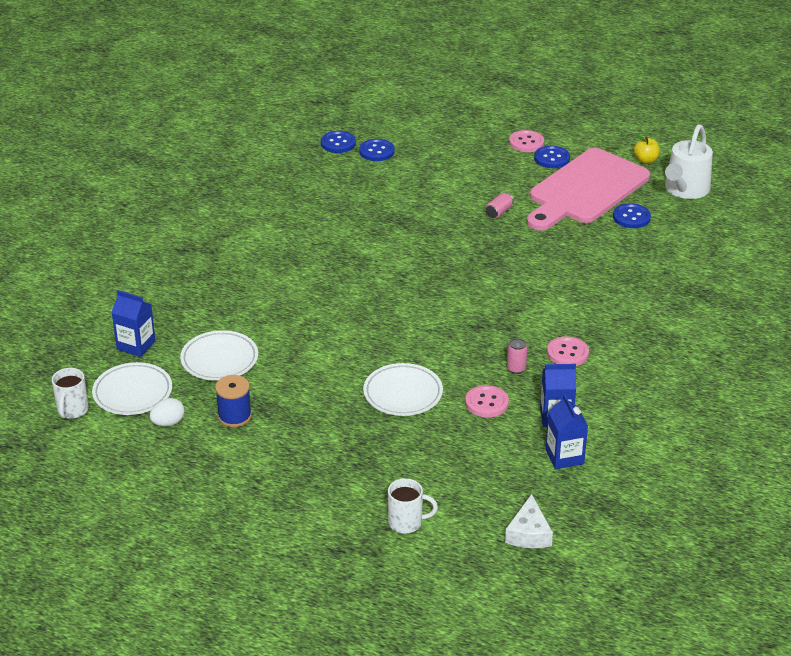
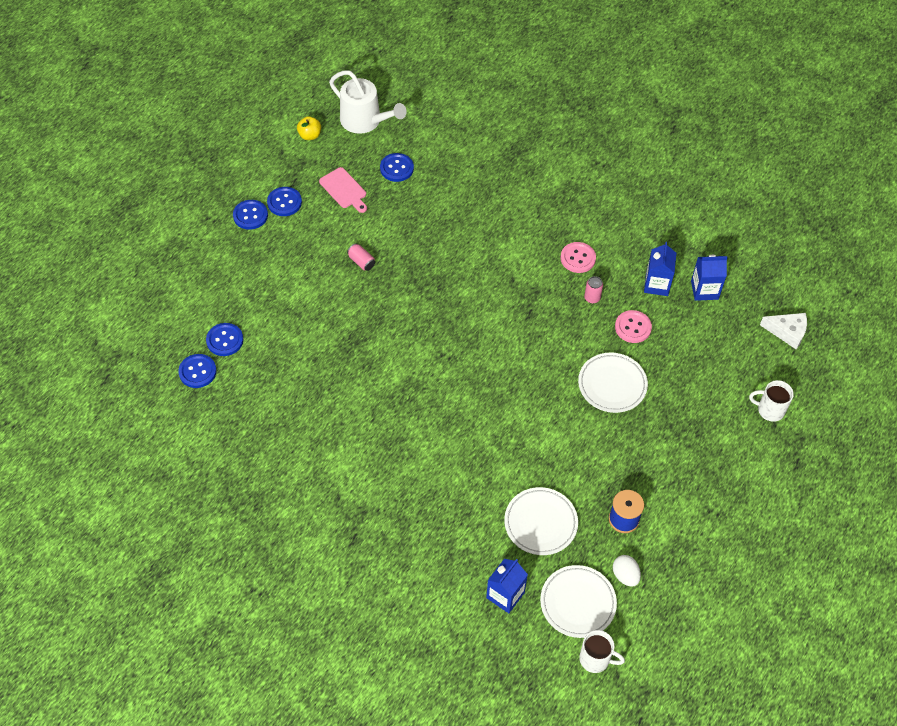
camera: 80 degrees left, 20 degrees up
(406, 522) = (769, 410): white mug -> white mug turned 90 degrees counterclockwise
(526, 142) = (250, 215): pink button -> blue button
(586, 190) = (344, 189): pink cutting board -> pink cutting board, size x0.42

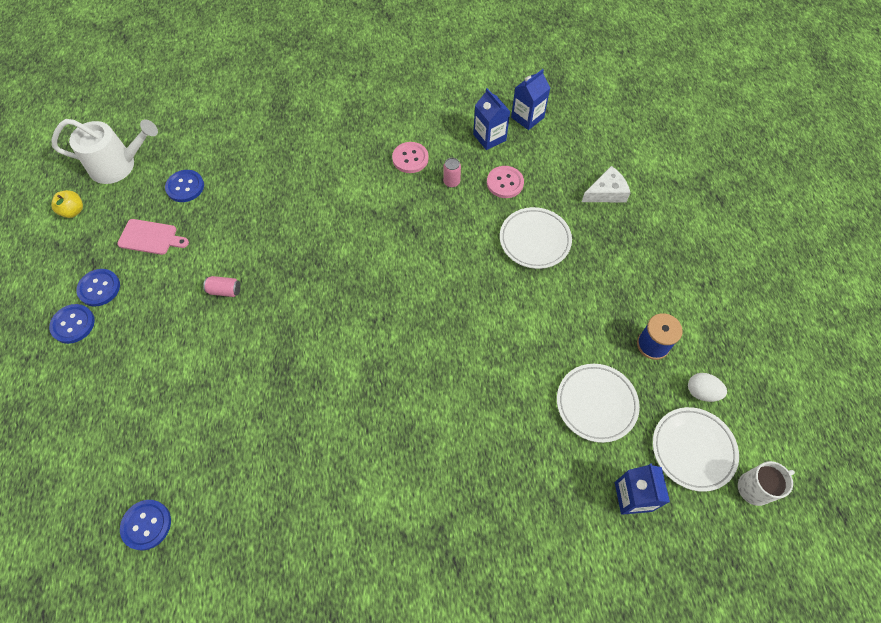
camera: 40 degrees left, 5 degrees up
(225, 340) = (149, 468): blue button -> none
(769, 410) = (661, 173): white mug -> none
(787, 332) = (613, 108): white cheese -> white cheese (606, 192)

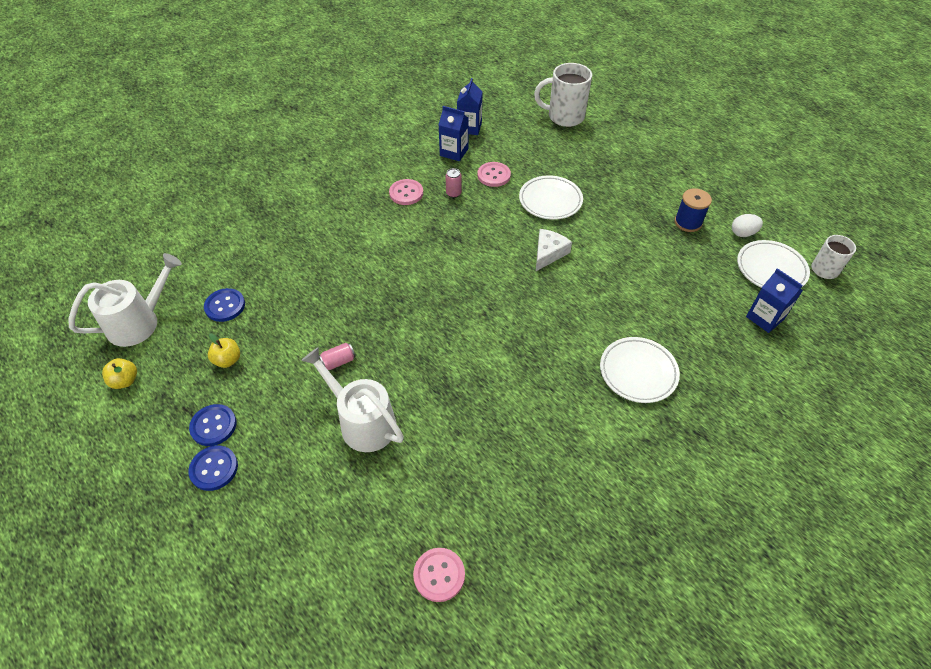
camera: 35 degrees left, 10 degrees down
(146, 525) = (439, 575): blue button -> pink button
(150, 237) = (228, 360): pink cutting board -> yellow apple
(199, 356) = (362, 422): none -> white watering can
(596, 404) = (689, 277): white plate -> white plate (638, 372)
(606, 192) = (569, 148): white cheese -> white cheese (548, 253)
(634, 153) = (564, 117): none -> white mug

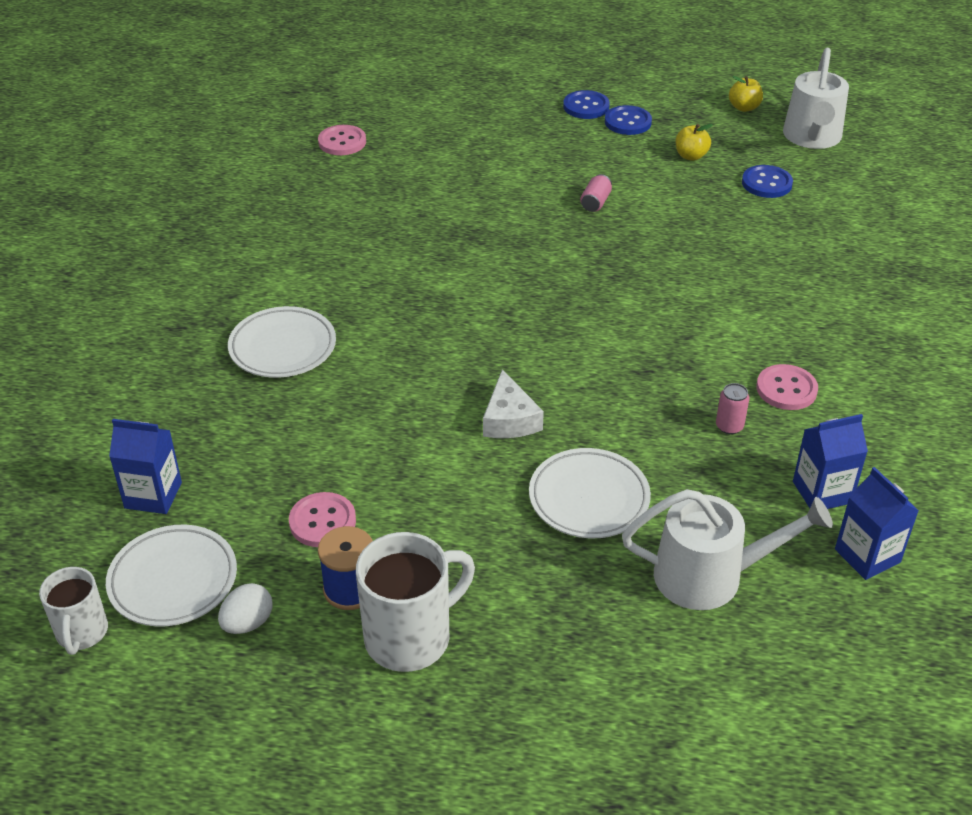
camera: 140 degrees right, 10 degrees down
(362, 422) = (512, 180): white watering can -> white watering can (710, 576)
(494, 175) = (715, 489): pink button -> pink button (322, 521)
(564, 117) = (755, 697): white mug -> white mug (410, 637)

